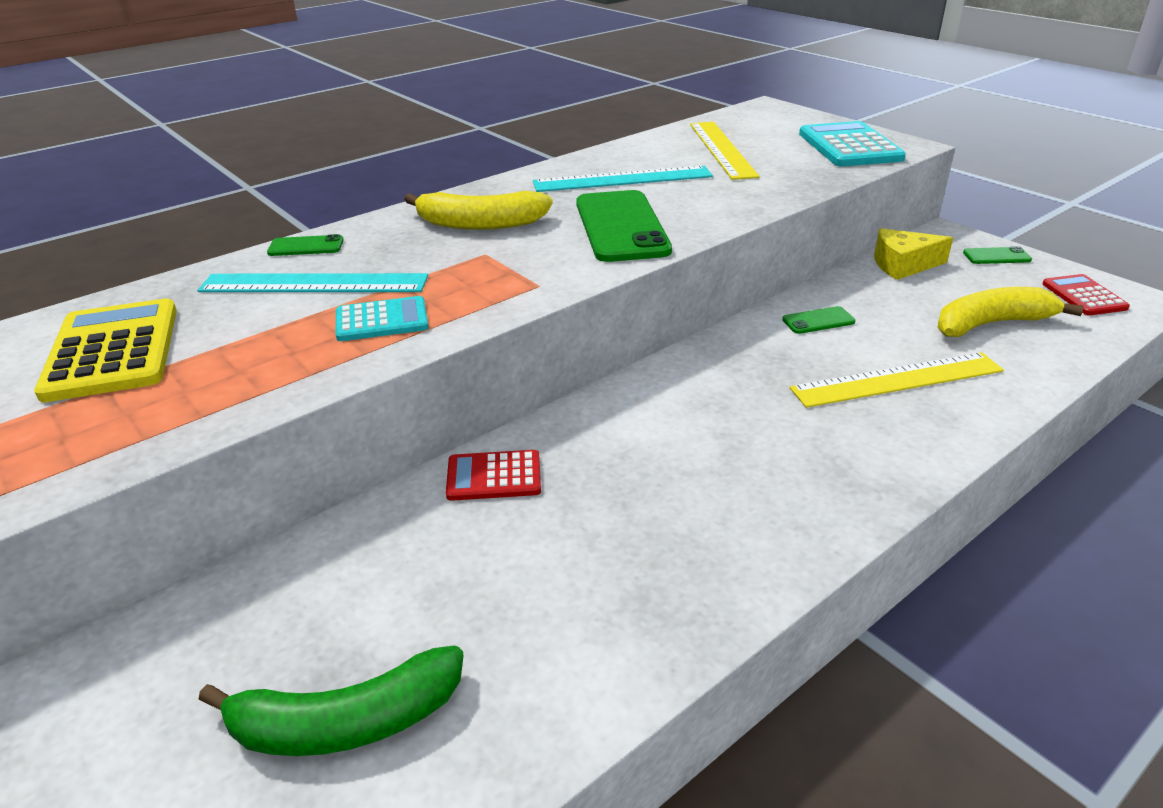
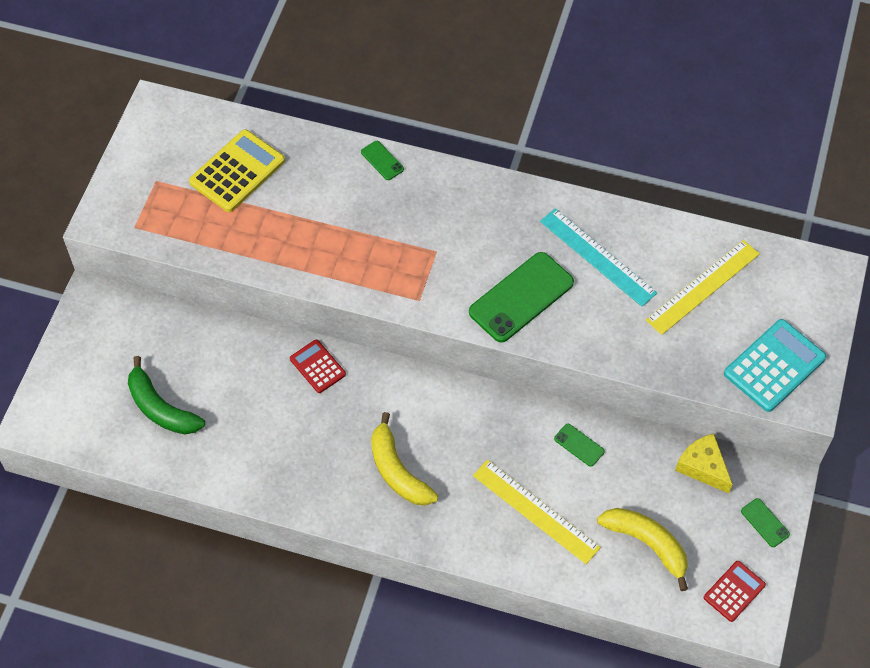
camera: 55 degrees right, 25 degrees up
(314, 283) = (348, 198): turquoise ruler -> none
(382, 320) = (335, 256): turquoise calculator -> none
(480, 224) = (471, 223): yellow banana -> yellow banana (397, 471)

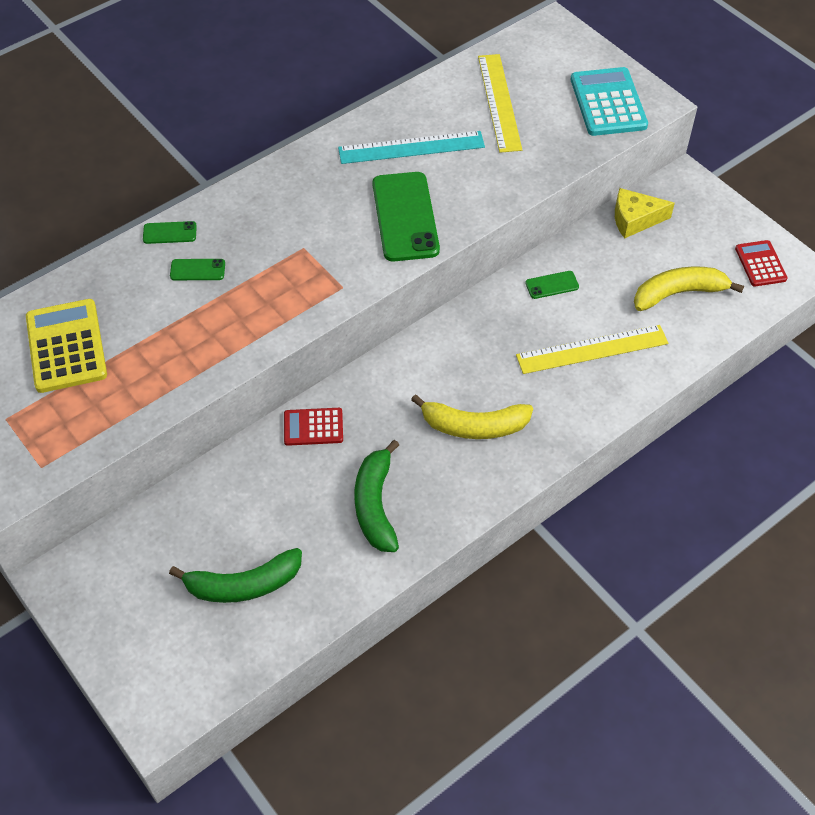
camera: 55 degrees left, 5 degrees down
(281, 448) = (376, 505): none -> green banana
(765, 522) = (713, 211): green phone -> green phone (197, 270)

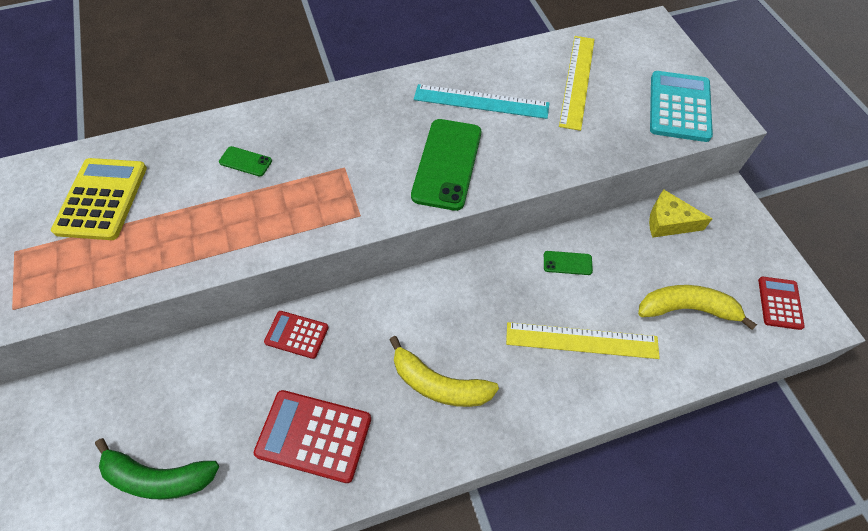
camera: 20 degrees right, 5 degrees up
(170, 233) = (241, 122): green phone -> none
(376, 505) = (314, 436): green banana -> red calculator

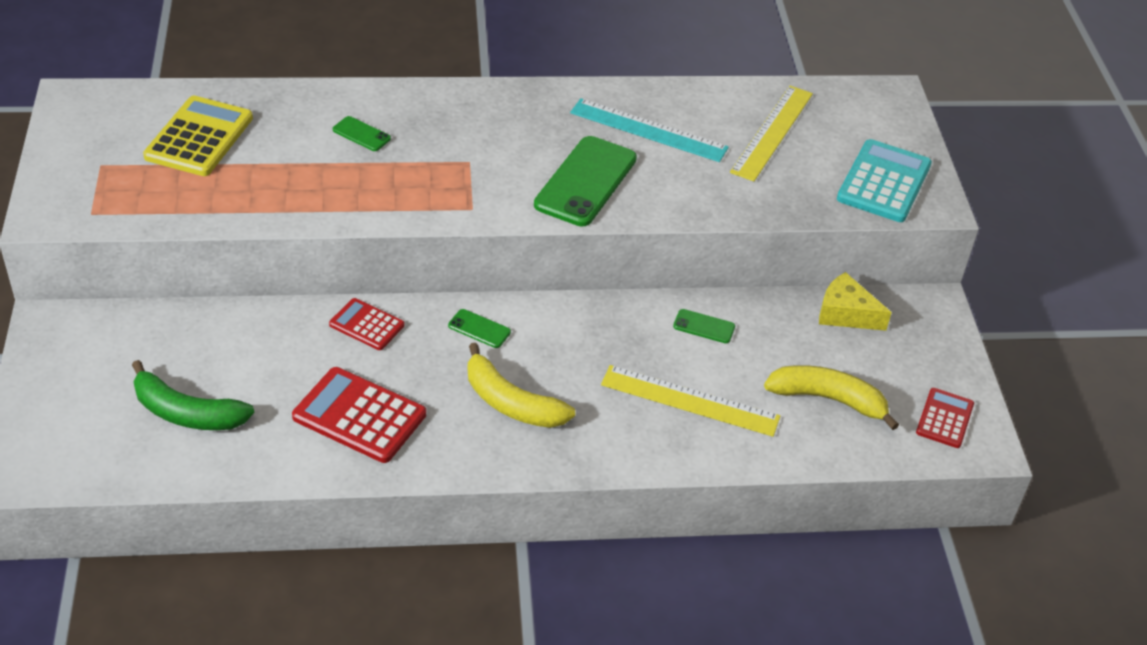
camera: 10 degrees right, 15 degrees down
(391, 313) = (479, 329): none -> green phone

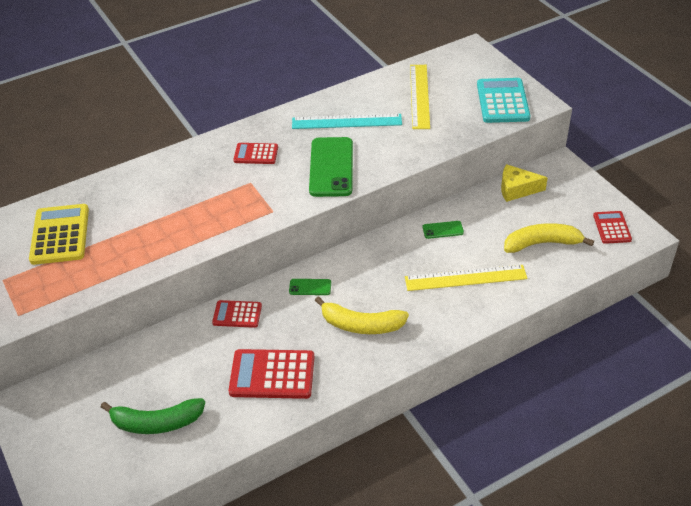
camera: 20 degrees left, 0 degrees up
(361, 134) = (169, 191): green phone -> none
(501, 128) = (256, 154): none -> red calculator

